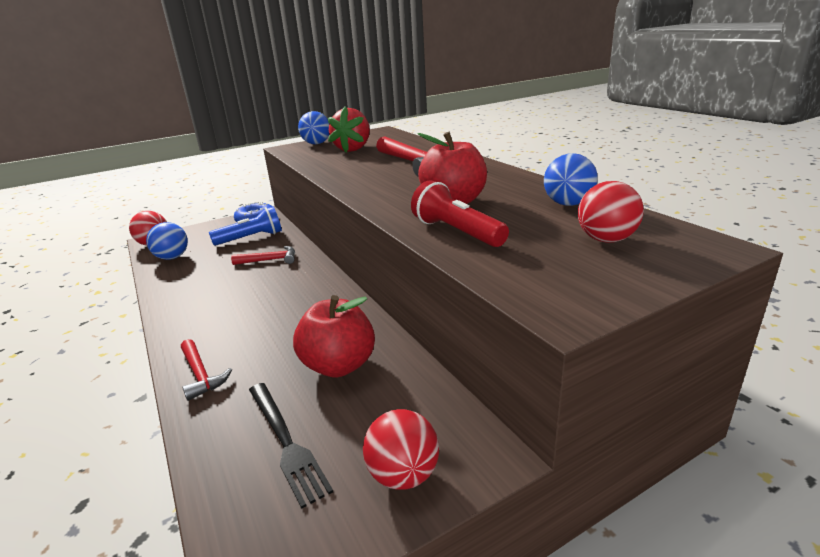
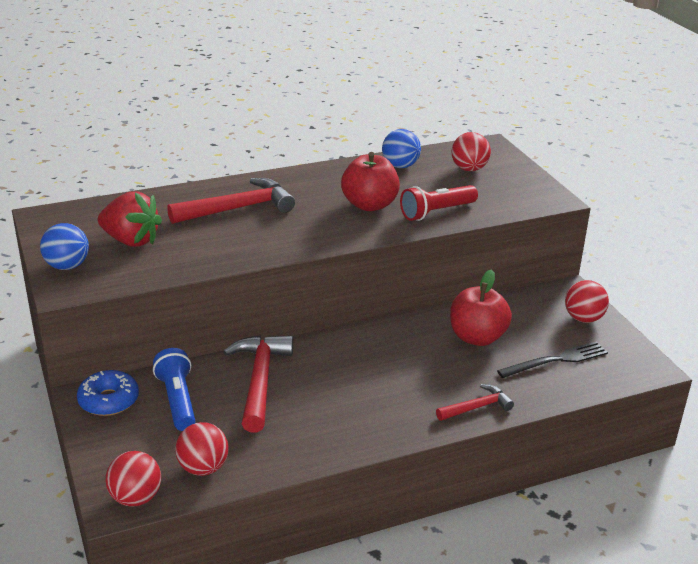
camera: 85 degrees left, 5 degrees up
(172, 257) = (203, 468): blue ball -> red ball
(270, 260) = (259, 381): red hammer -> red hammer, size x1.79

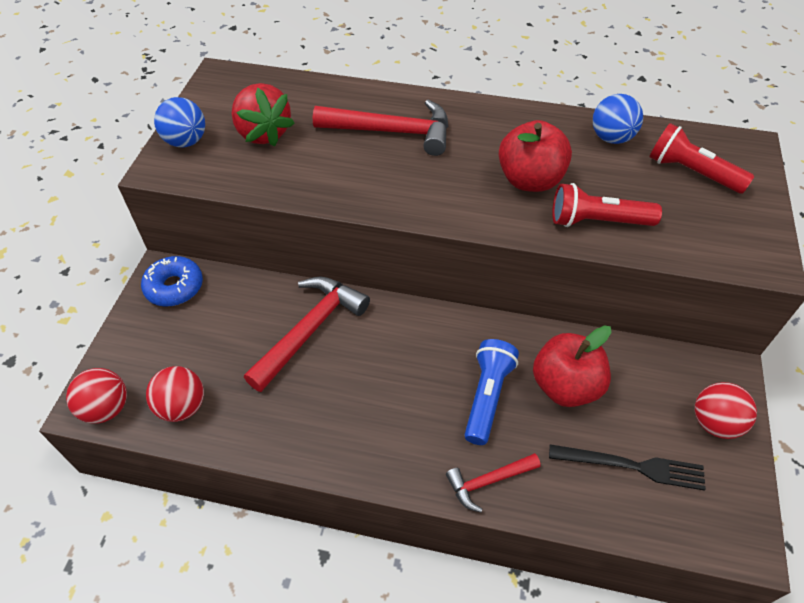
camera: 35 degrees right, 20 degrees up
(177, 400) = (225, 316): blue flashlight -> blue flashlight (487, 396)
(469, 169) = (691, 172): red ball -> red flashlight
(476, 407) = (488, 481): red hammer -> red hammer turned 150 degrees clockwise

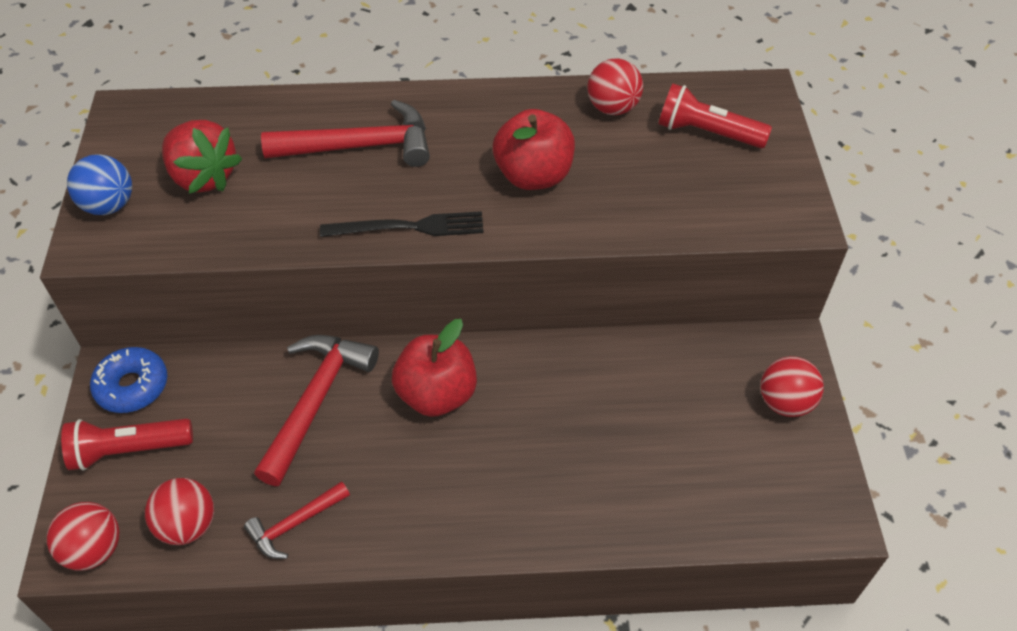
camera: 15 degrees left, 0 degrees up
(487, 396) = (539, 430): blue flashlight -> none
(488, 481) = (563, 522): red hammer -> red hammer (295, 524)
(565, 386) = (621, 399): red apple -> red apple (437, 394)
(597, 221) = (618, 210): red flashlight -> red flashlight (129, 450)
(611, 138) = (612, 108): blue ball -> red ball
(632, 466) = (709, 469): black fork -> black fork (409, 227)

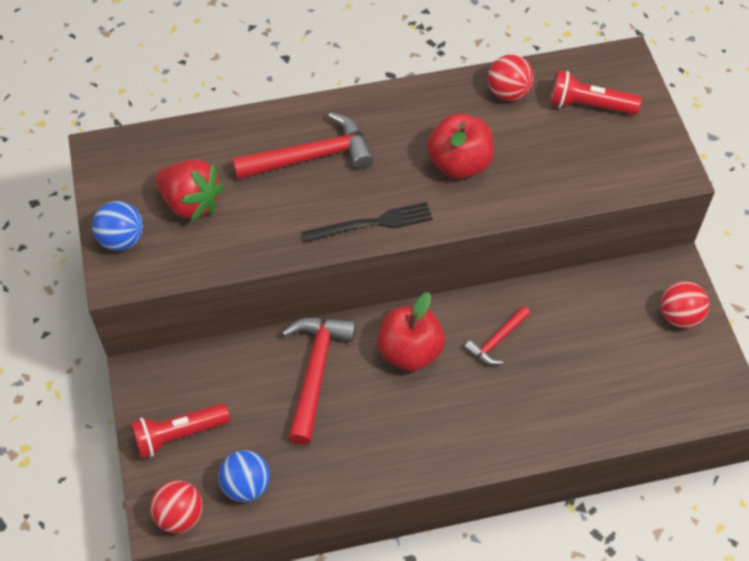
camera: 10 degrees left, 5 degrees up
(132, 386) = (163, 383): blue donut -> none
(188, 525) = (246, 485): red ball -> blue ball
(295, 524) = (329, 471): red hammer -> red hammer (497, 341)

